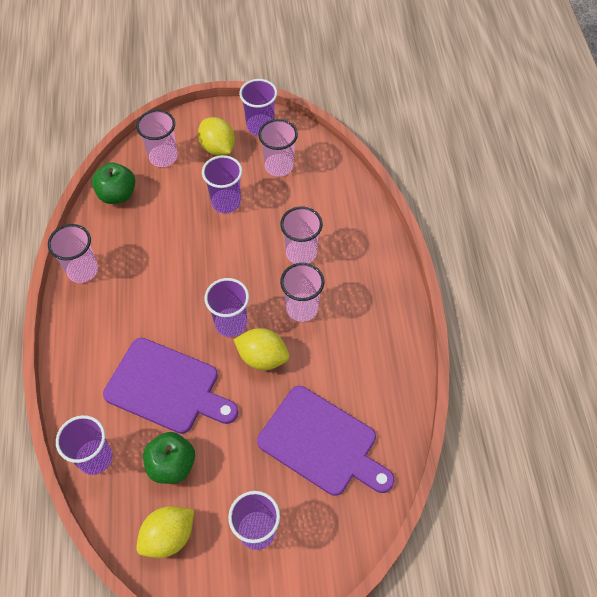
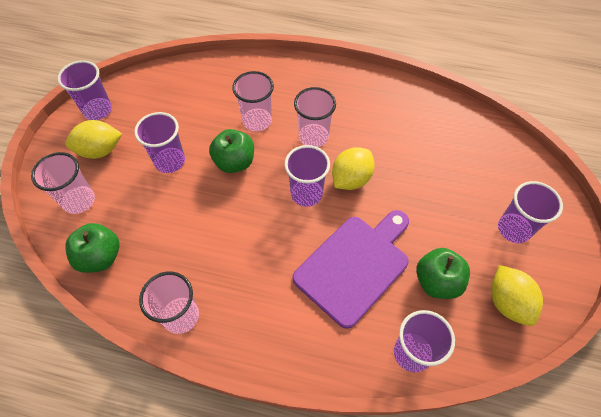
camera: 70 degrees left, 0 degrees up
(244, 252) = (234, 162): none -> green apple
(279, 166) = (154, 109): pink cup -> none
(322, 443) = (445, 160): purple cutting board -> none

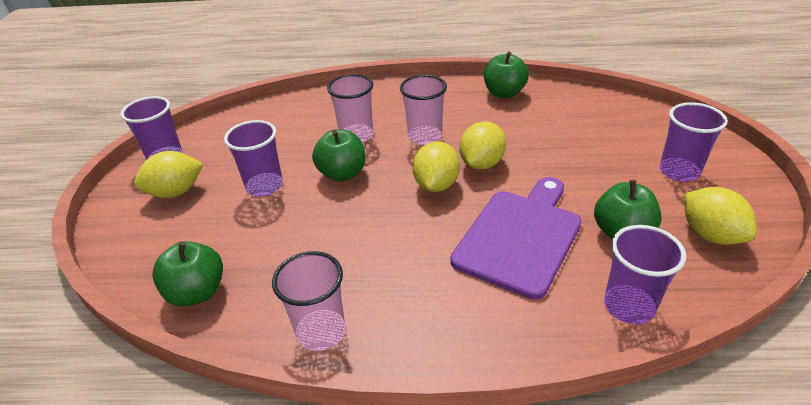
camera: 10 degrees left, 20 degrees down
(79, 201) = (157, 242): pink cup -> none
(306, 194) = (436, 185): purple cup -> yellow lemon
(399, 98) = (504, 93): none -> green apple

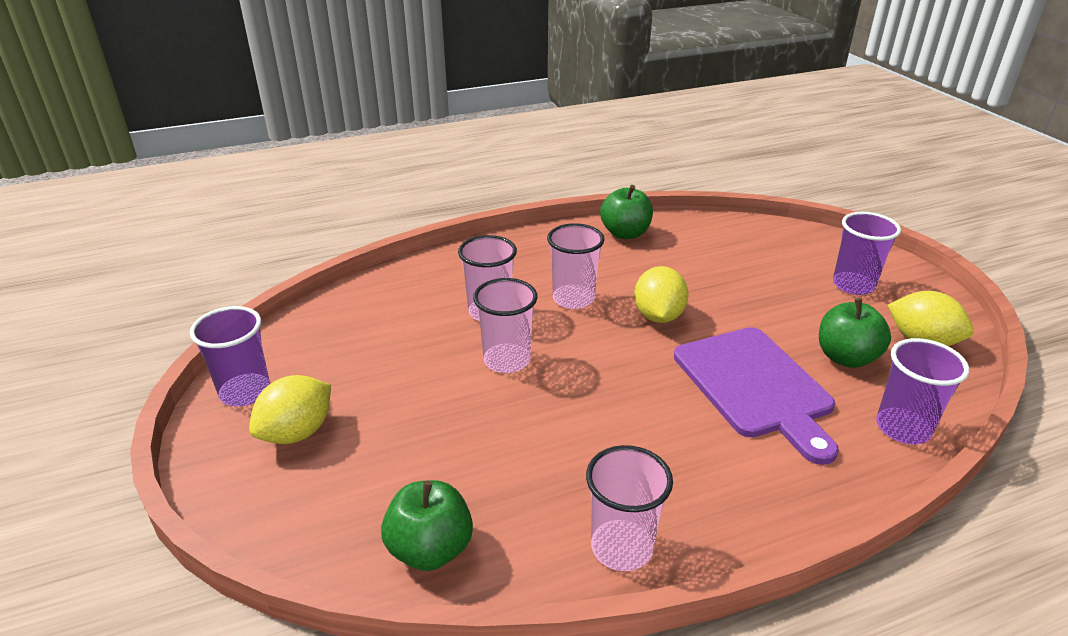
camera: 25 degrees left, 5 degrees down
(264, 186) = (418, 397): purple cup -> none
(342, 173) = (507, 360): green apple -> pink cup
(436, 185) = (626, 350): yellow lemon -> none
(520, 237) = (755, 386): purple cutting board -> purple cutting board turned 150 degrees clockwise

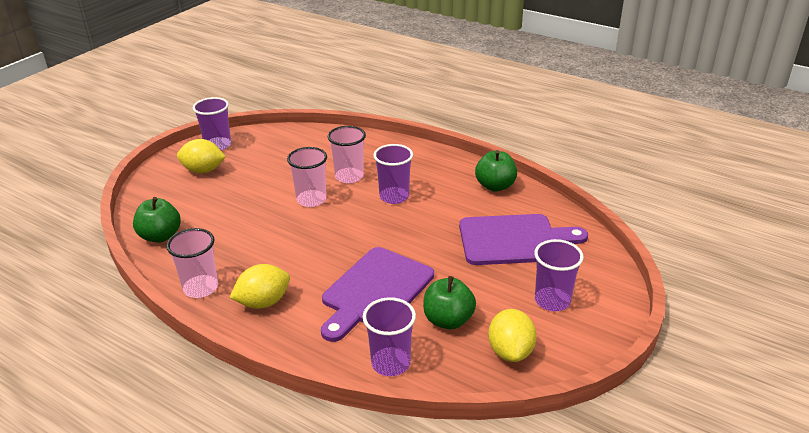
camera: 55 degrees right, 0 degrees up
(573, 298) = (394, 197): pink cup -> purple cup
(658, 316) = (411, 232): yellow lemon -> yellow lemon (263, 302)
(733, 263) = (514, 240): none -> purple cutting board

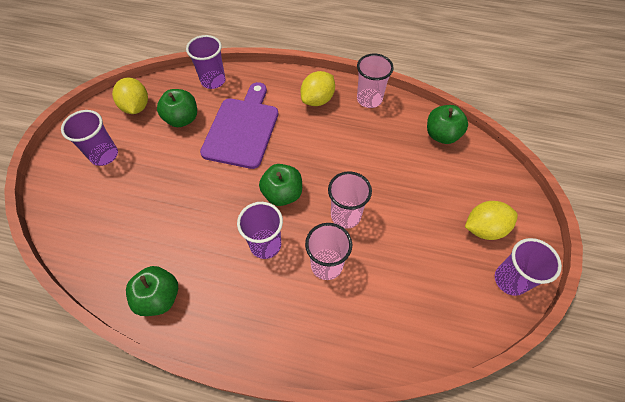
camera: 160 degrees right, 25 degrees up
(360, 225) = (282, 194): none -> green apple
(514, 240) = (136, 214): purple cutting board -> none

